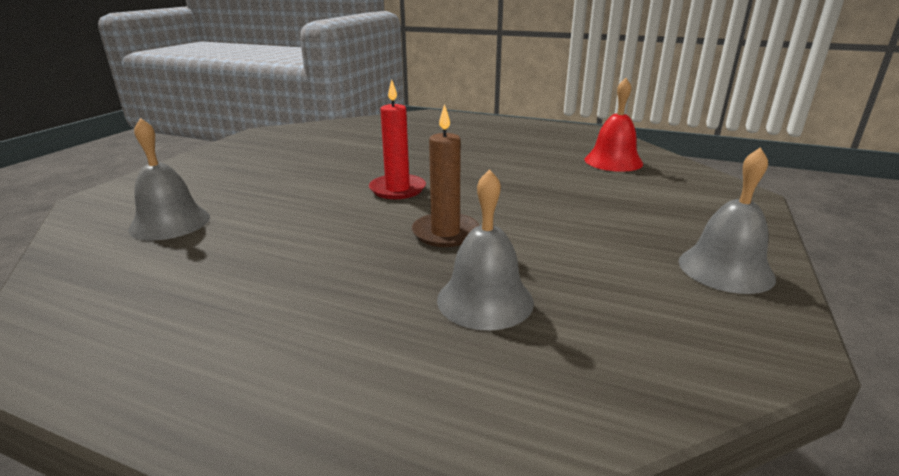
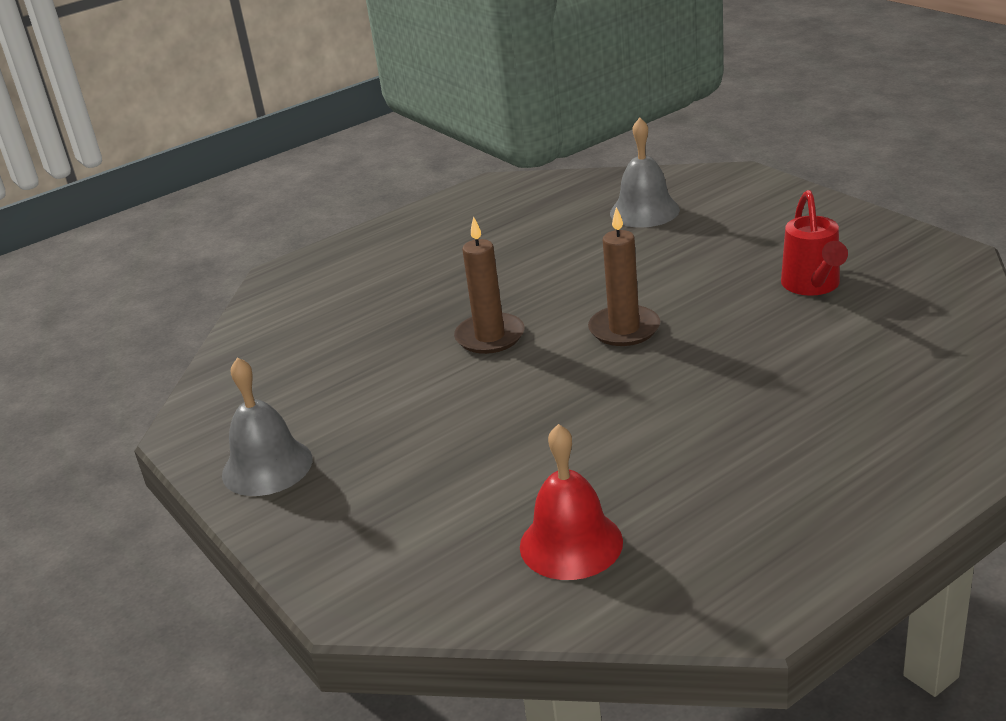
camera: 125 degrees right, 5 degrees up
(310, 153) = (813, 286): none -> red watering can
(397, 189) = (624, 329): red candle -> brown candle
(485, 300) = (372, 330): grey bell -> none

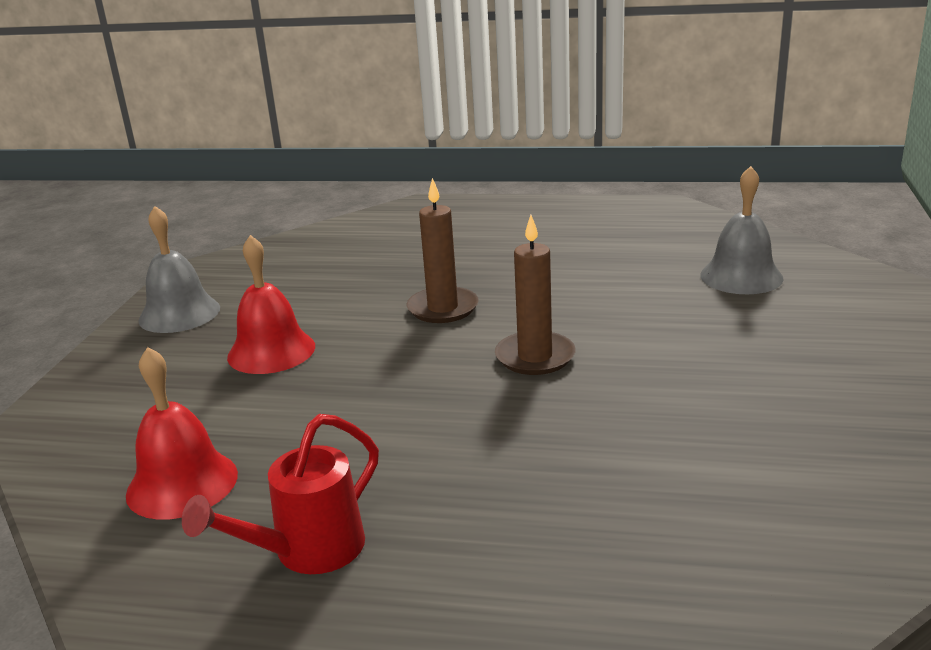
camera: 45 degrees right, 5 degrees down
(425, 438) = (271, 351): none -> red bell
(813, 286) = (762, 416): red watering can -> red watering can (308, 551)

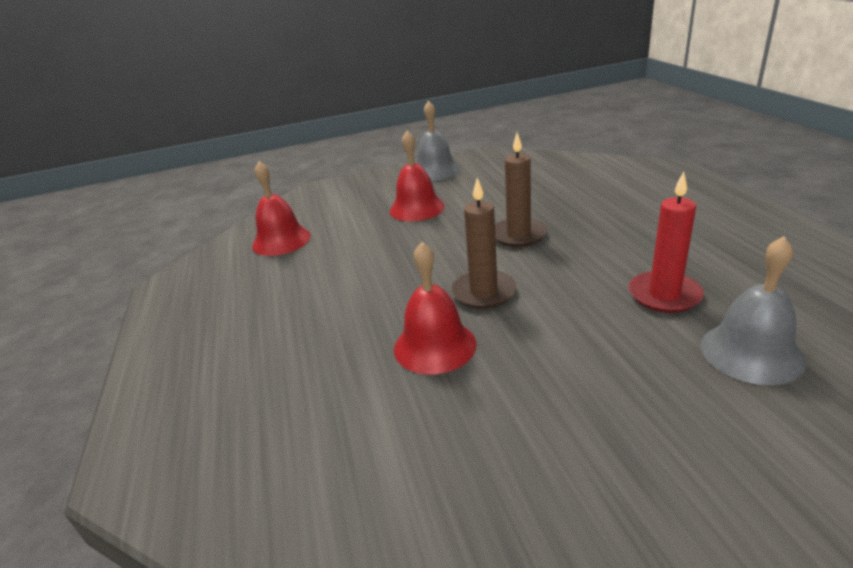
camera: 65 degrees right, 5 degrees up
(308, 551) = (237, 295): red watering can -> none
(606, 408) = (434, 346): none -> red bell
(636, 279) = (664, 295): none -> red candle

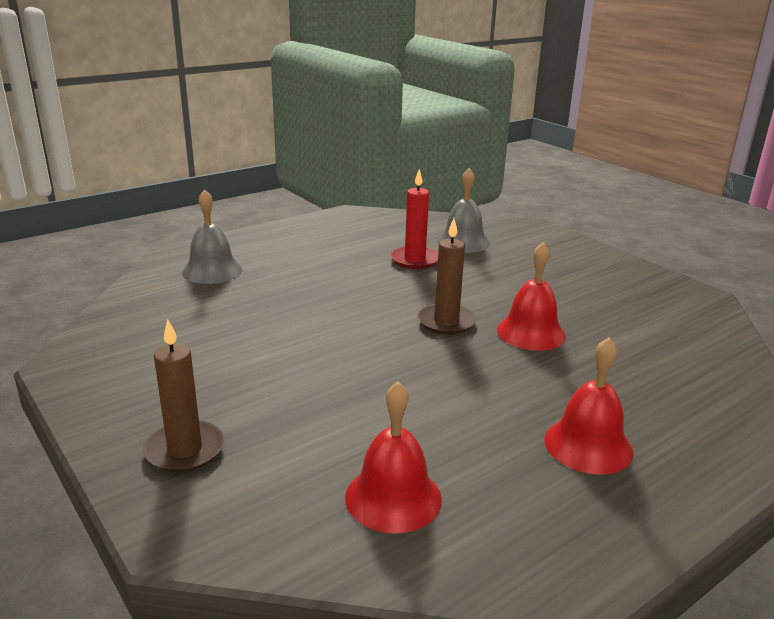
camera: 115 degrees left, 5 degrees down
(417, 208) = (271, 390): red bell -> red bell (588, 445)
(435, 171) = (127, 399): grey bell -> grey bell (212, 271)
(518, 235) = (336, 316): brown candle -> brown candle (185, 450)

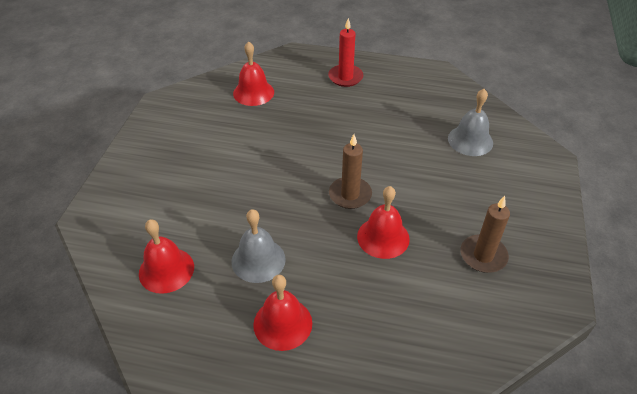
camera: 50 degrees right, 20 degrees up
(185, 450) = (138, 182): brown candle -> brown candle (483, 255)
(187, 301) = (253, 92): none -> red bell
(212, 271) = (293, 77): grey bell -> grey bell (258, 260)
(415, 260) = (412, 136): red candle -> red candle (345, 77)

